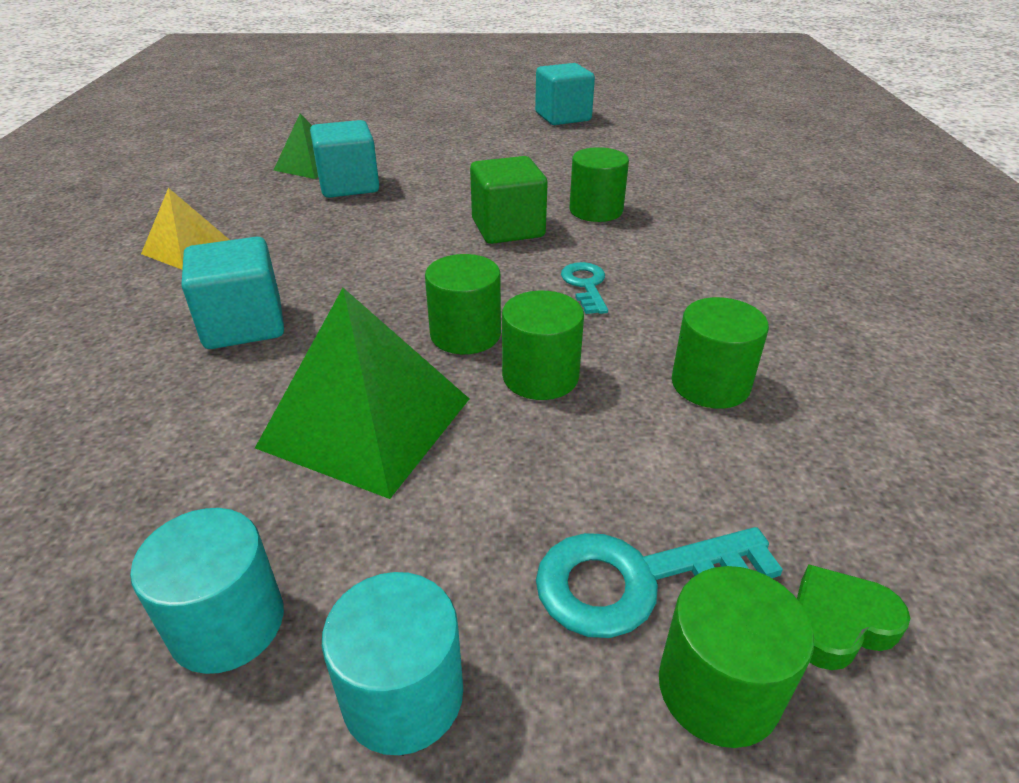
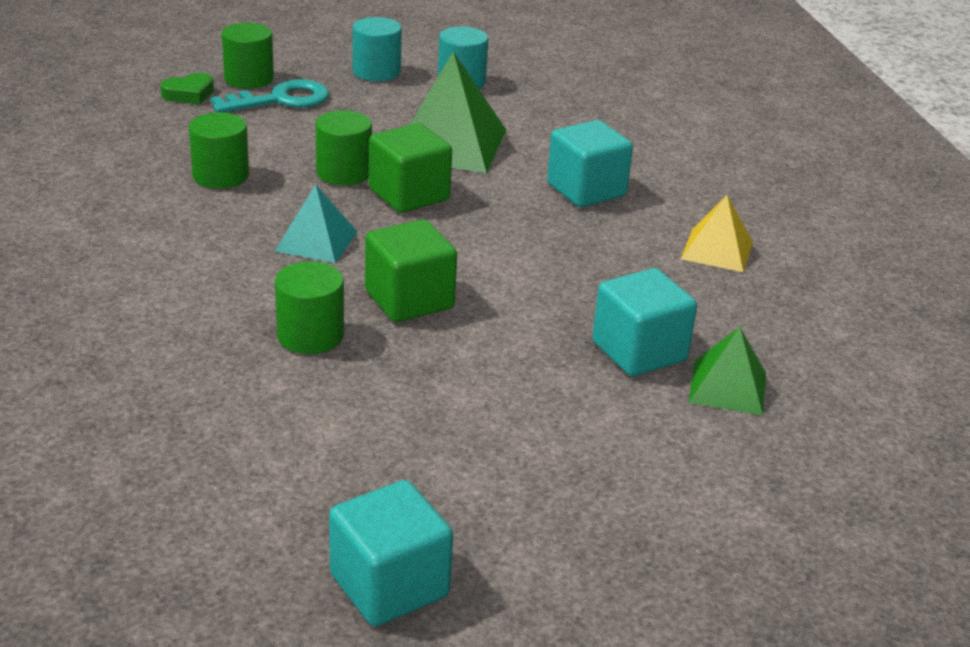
camera: 165 degrees right, 5 degrees down
(465, 334) = (409, 195): green cylinder -> green cube
(585, 285) = (316, 241): turquoise key -> turquoise pyramid

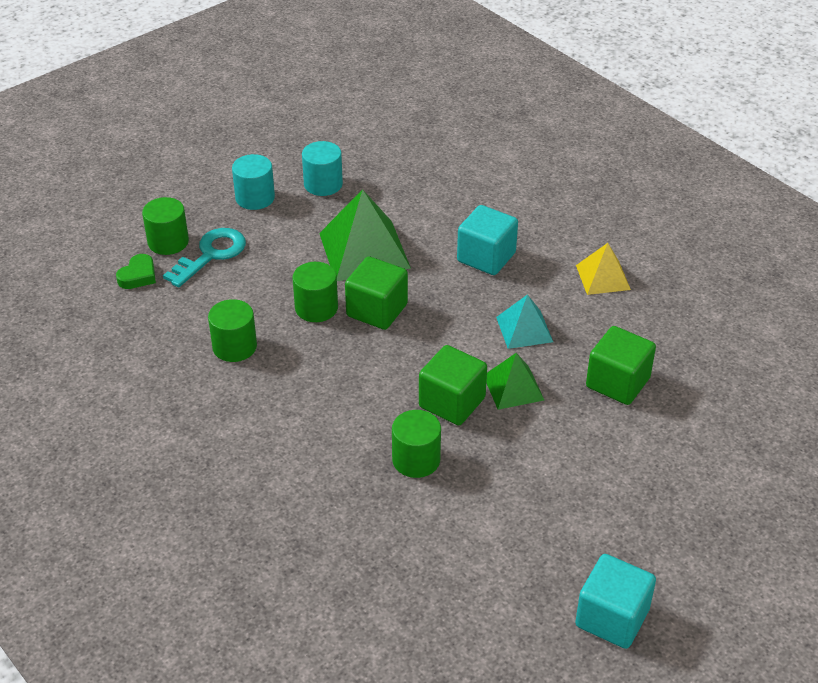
camera: 25 degrees left, 10 degrees up
(316, 241) = (351, 378): turquoise pyramid -> turquoise pyramid (524, 329)
(639, 351) = (617, 383): turquoise cube -> green cube
(728, 387) = (685, 388): green pyramid -> green pyramid (513, 387)

